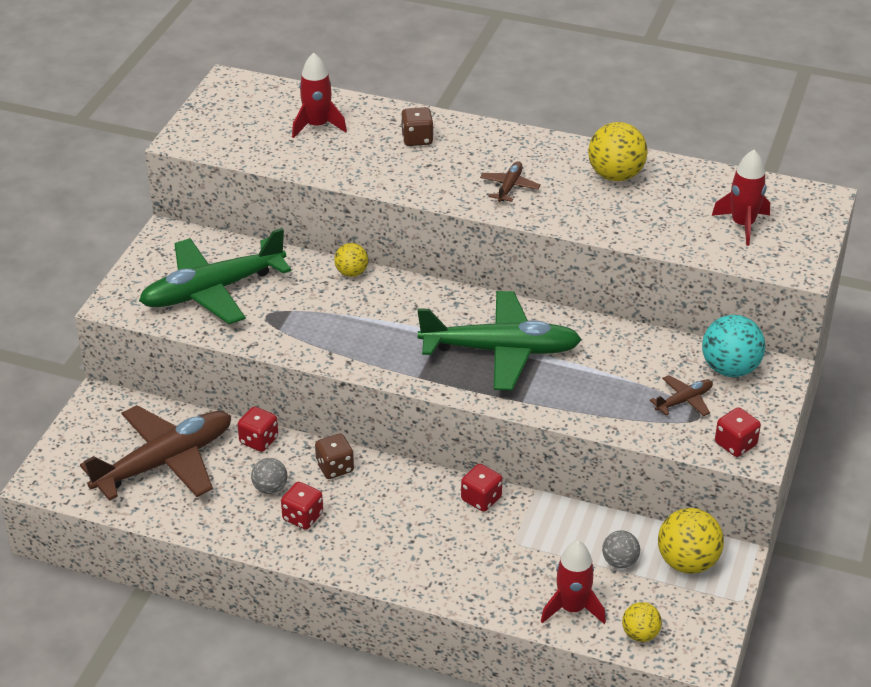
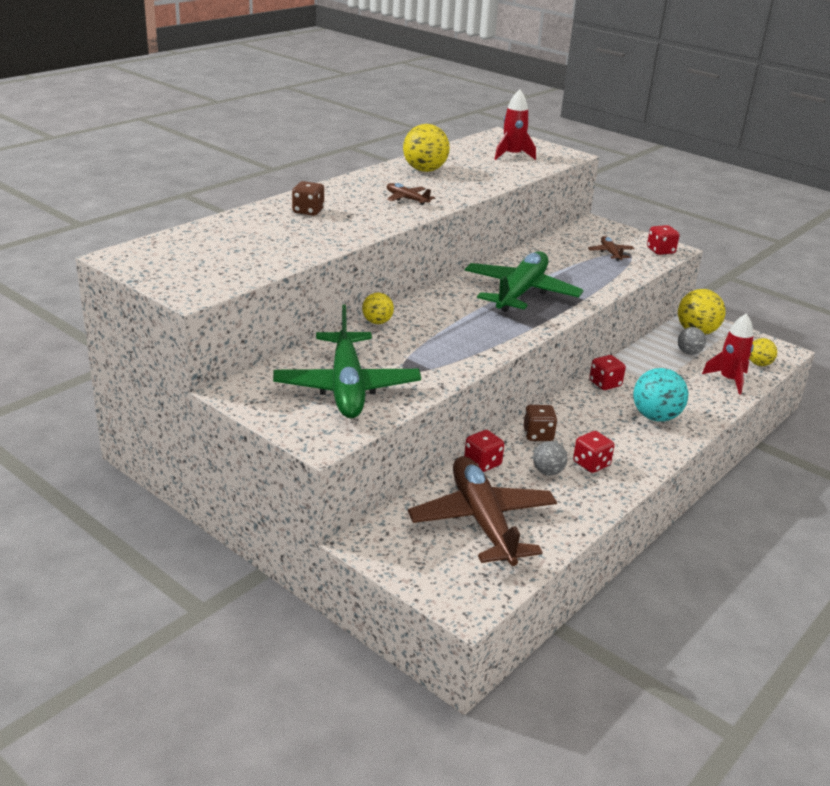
camera: 70 degrees left, 10 degrees down
(317, 126) = (242, 239): red rocket -> none
(730, 369) = (586, 234): turquoise ball -> turquoise ball (655, 417)

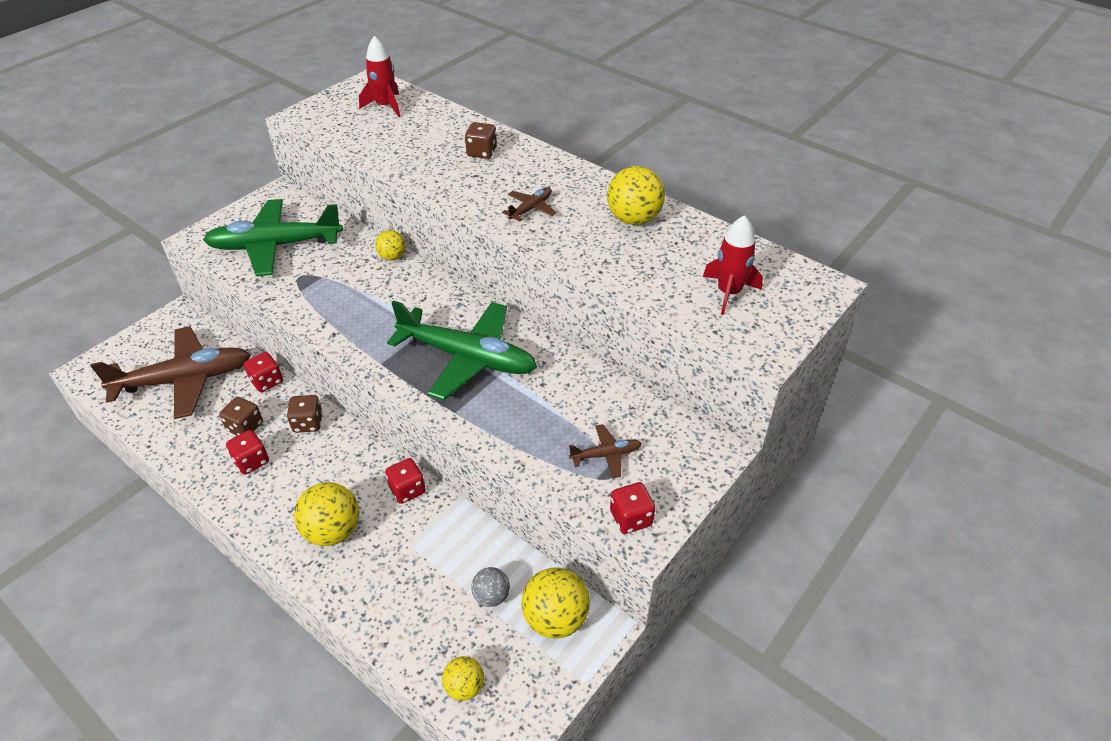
camera: 90 degrees right, 15 degrees up
(548, 471) = (245, 427): grey ball -> brown dice
(655, 417) = (333, 531): turquoise ball -> yellow ball
(729, 380) = (418, 633): red rocket -> red rocket (385, 106)

